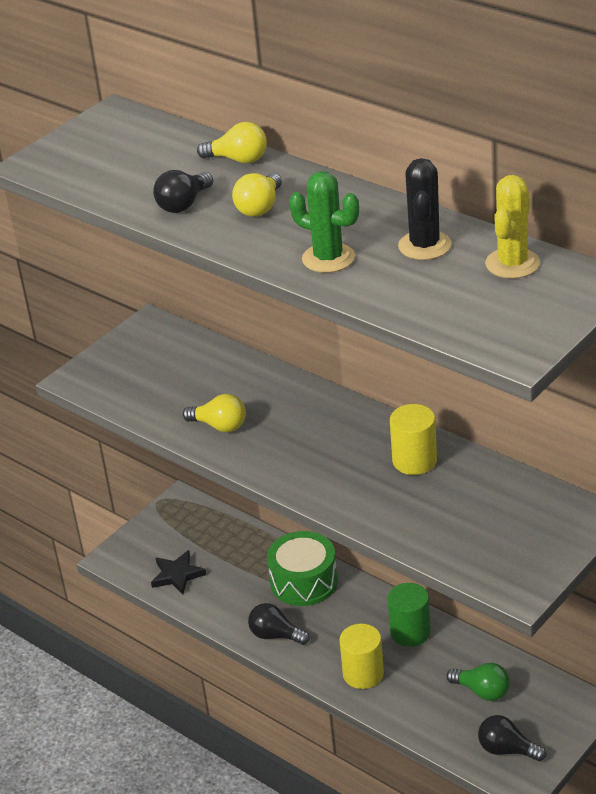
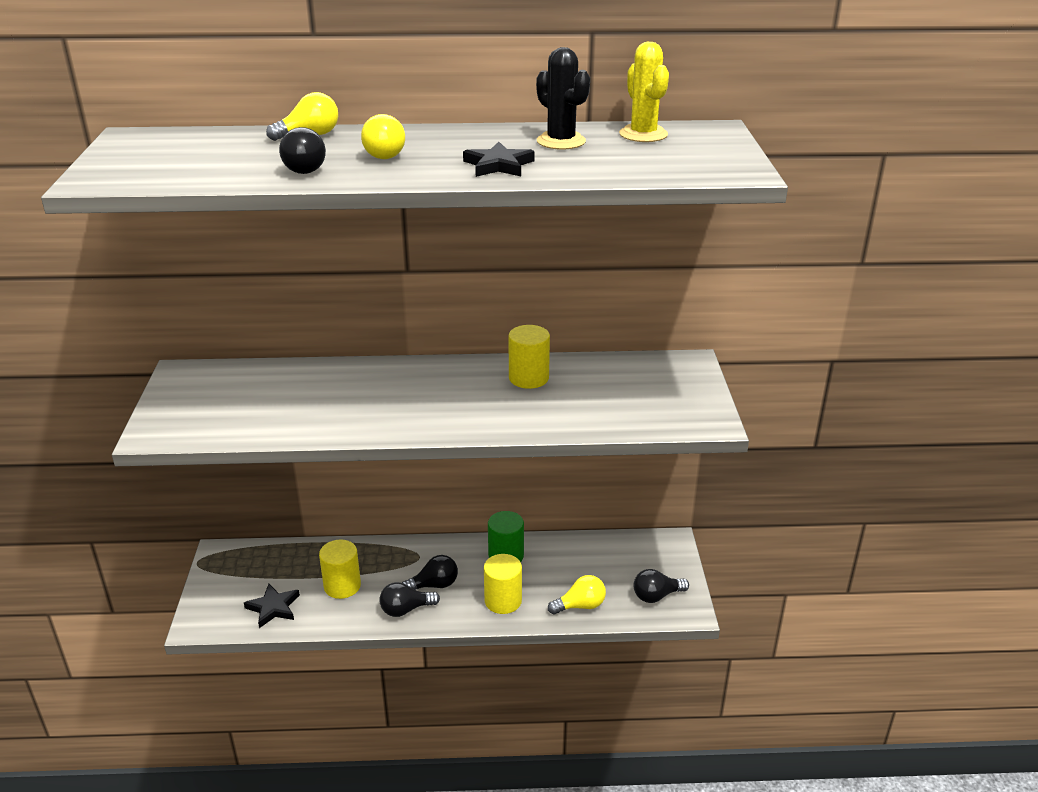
camera: 45 degrees left, 5 degrees down
(220, 426) = (339, 416): yellow light bulb -> yellow light bulb (580, 606)
(246, 584) = (342, 586): none -> yellow cylinder
(304, 581) = (388, 561): green drum -> none
(320, 626) = (434, 585): none -> black light bulb
(328, 258) = (498, 165): green cactus -> black star
(482, 691) = (598, 568): green light bulb -> none

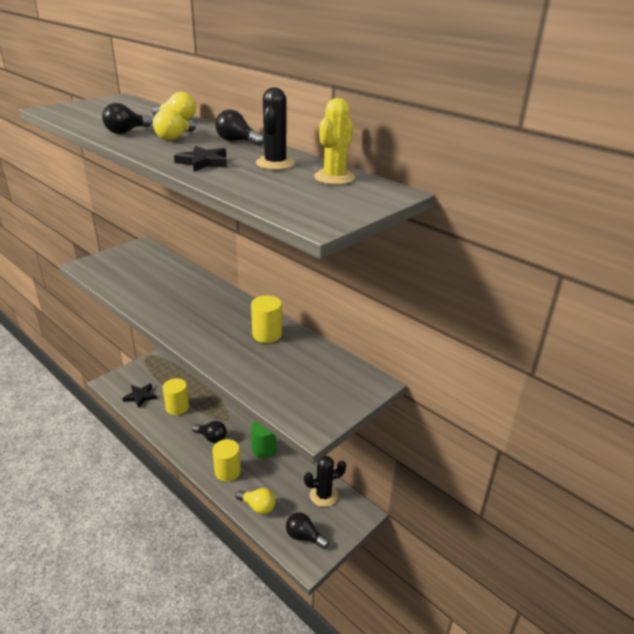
camera: 45 degrees right, 0 degrees up
(405, 609) = (183, 440): black light bulb -> black light bulb (237, 141)
(621, 552) = (323, 495): none -> black cactus

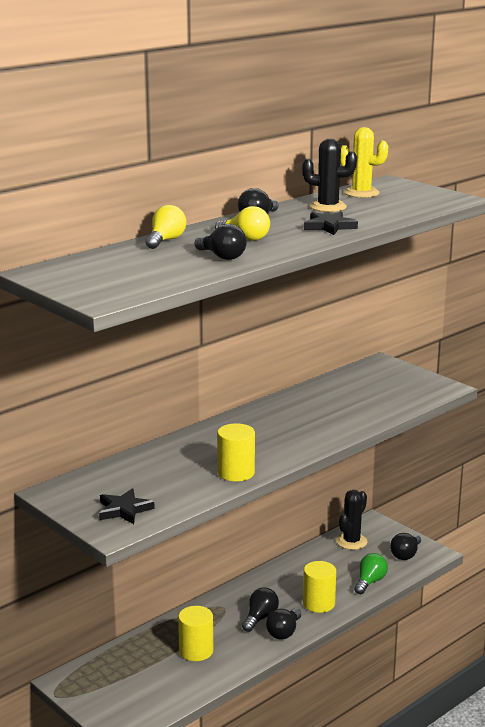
camera: 85 degrees left, 10 degrees down
(140, 396) = (165, 689): black star -> black star (124, 510)
(192, 451) = (284, 632): none -> black light bulb
(258, 506) = (370, 582): yellow light bulb -> green light bulb
(264, 449) = (282, 578): green cylinder -> none
(267, 334) = (304, 404): yellow cylinder -> yellow cylinder (236, 473)
(323, 495) = (351, 541): black cactus -> black cactus turned 45 degrees clockwise

